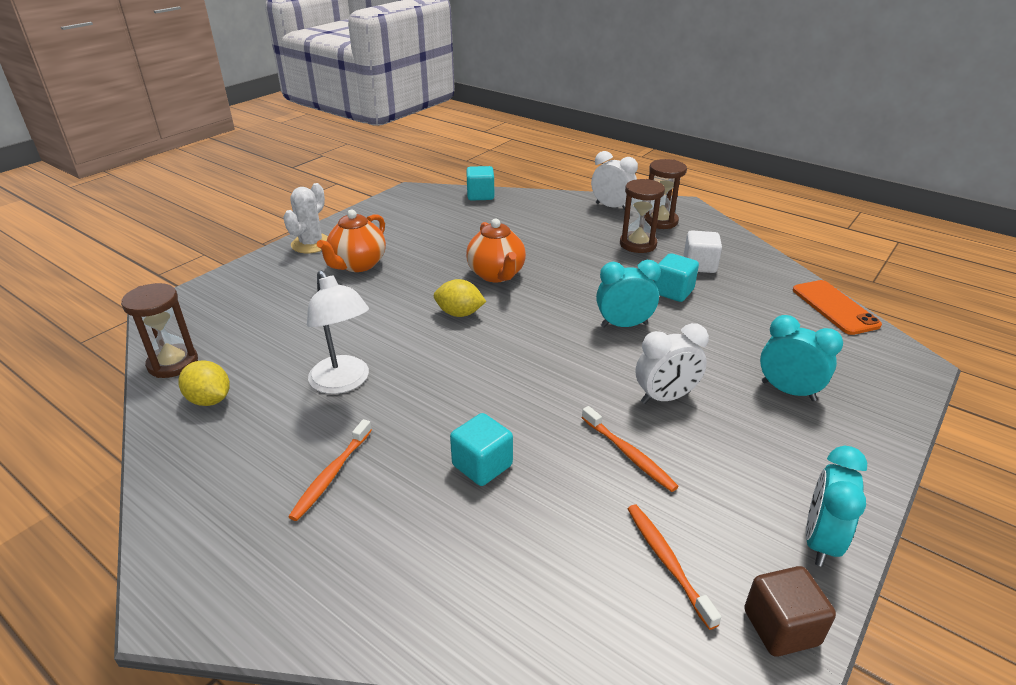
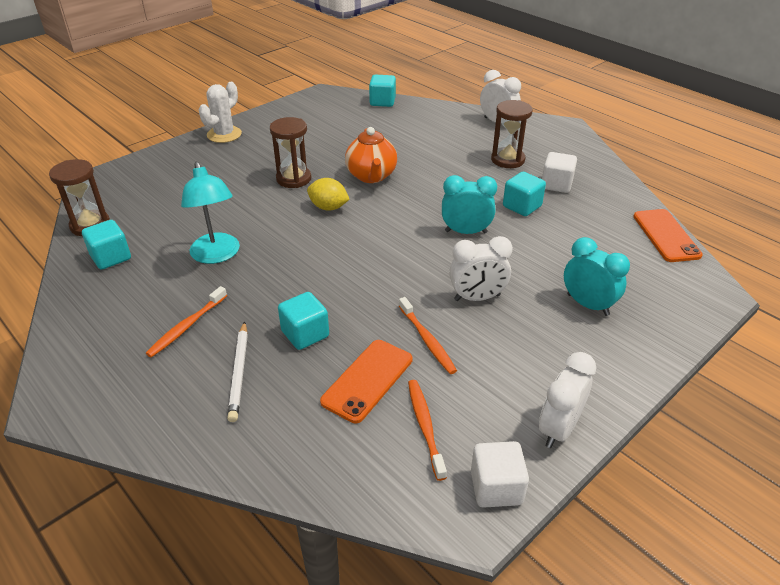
camera: 10 degrees right, 5 degrees up
(210, 400) = (111, 257): yellow lemon -> turquoise cube
(344, 382) = (217, 255): white lamp -> turquoise lamp
(358, 265) = (257, 156): orange teapot -> none
(416, 525) = (239, 373): none -> white pencil
(577, 513) = (368, 380): none -> orange phone
(660, 221) = (537, 140): brown hourglass -> brown hourglass (293, 179)
(781, 627) = (496, 487): brown cube -> white cube
(820, 541) = (558, 429): turquoise clock -> white clock

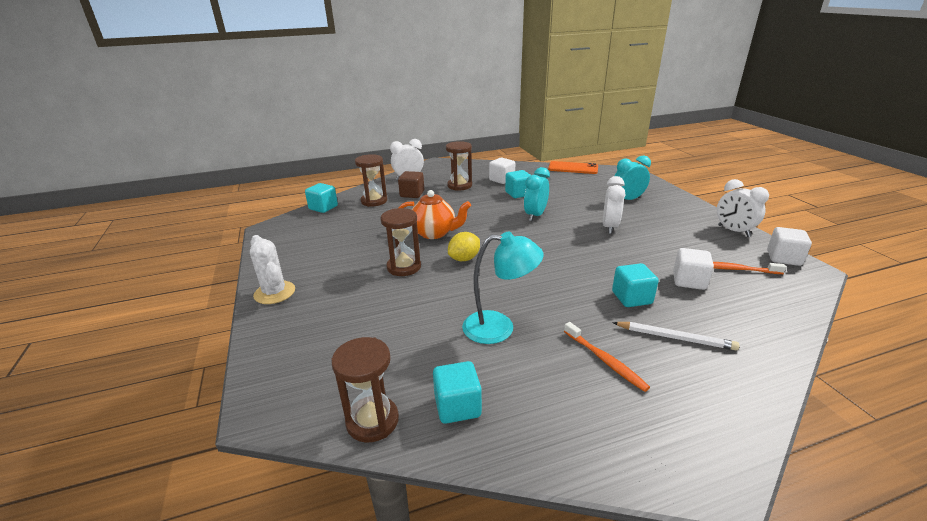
camera: 65 degrees left, 10 degrees down
(368, 380) = (689, 281): orange phone -> white cube
(419, 122) = (374, 201): none -> brown hourglass
(427, 340) = (649, 252): orange toothbrush -> none
(455, 137) = (412, 194): none -> brown cube

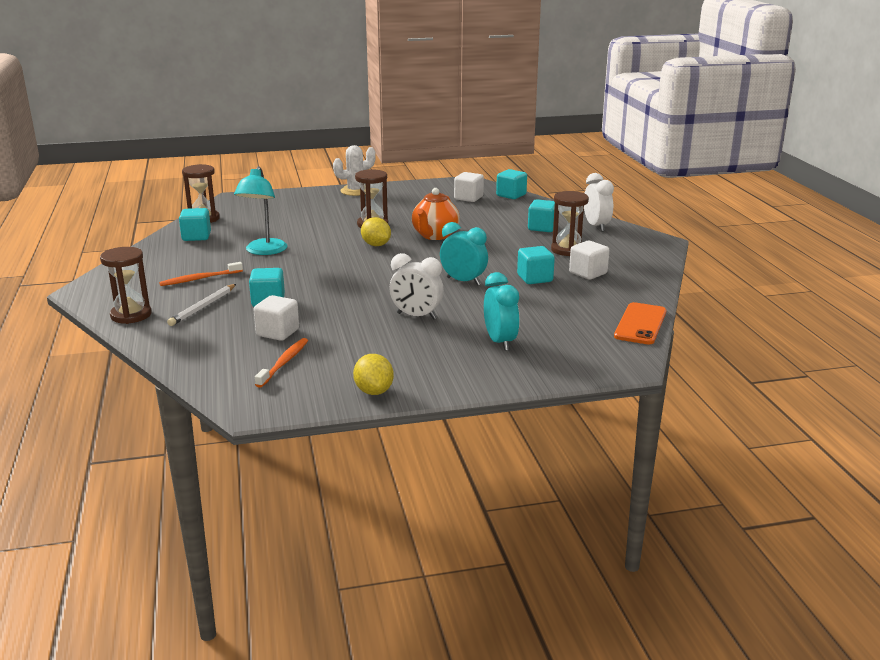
camera: 95 degrees right, 5 degrees down
(374, 201) = (524, 213): brown hourglass -> brown hourglass (131, 315)
(412, 194) = (542, 228): brown cube -> turquoise cube
(733, 231) = (374, 391): white clock -> yellow lemon
(783, 258) = (289, 401): white cube -> white cube (468, 198)

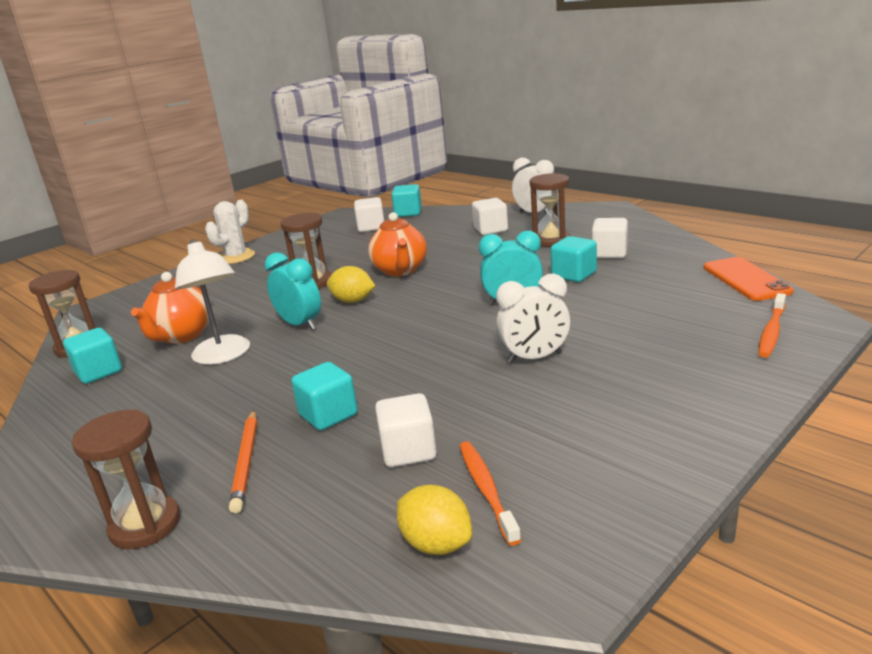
camera: 30 degrees left, 0 degrees up
(200, 279) = (183, 424): orange toothbrush -> orange toothbrush (771, 331)
(203, 307) = (246, 462): white pencil -> orange pencil
(259, 231) = (182, 336): none -> orange teapot
(264, 251) = (223, 356): turquoise lamp -> white lamp
(374, 391) = (660, 472): yellow lemon -> yellow lemon (436, 544)
(500, 342) = (669, 349): turquoise clock -> turquoise clock (300, 324)
(542, 228) = (490, 230): turquoise cube -> white cube

